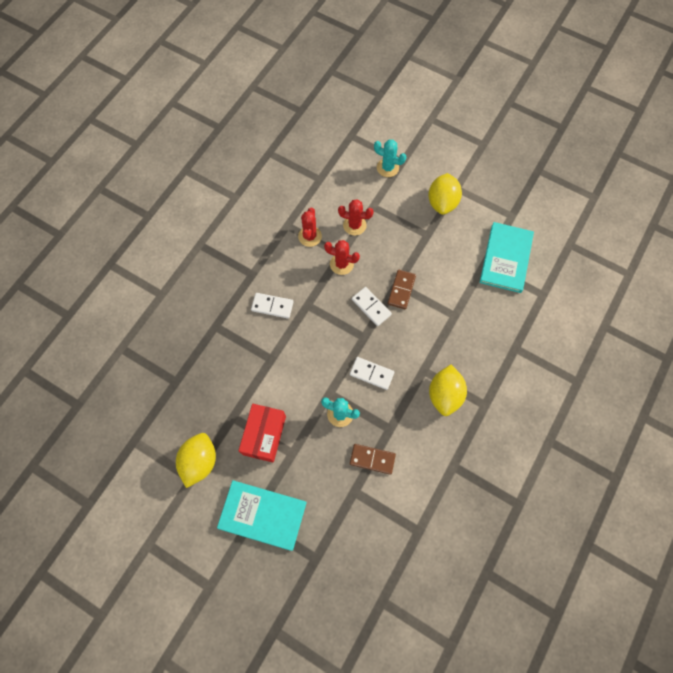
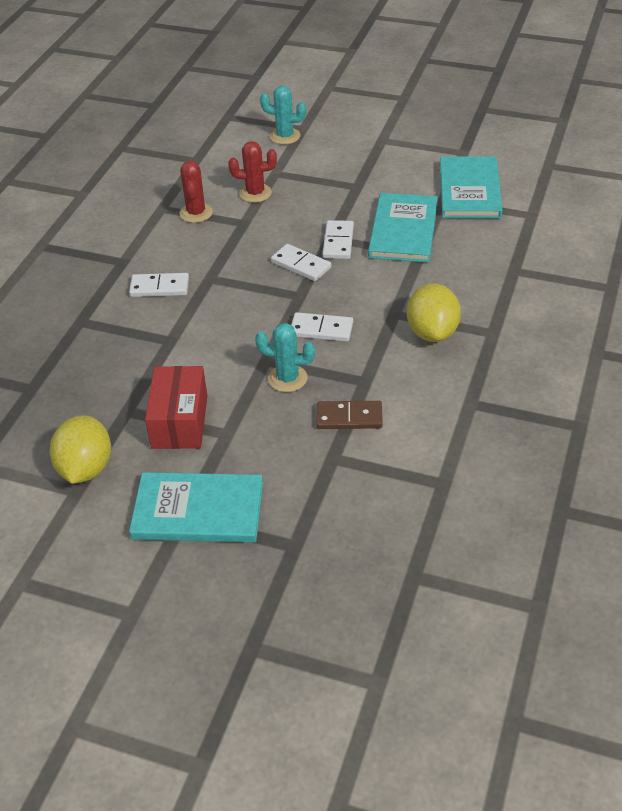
camera: 10 degrees left, 25 degrees down
(341, 264) = (247, 231): red cactus -> none
(401, 290) = (338, 242): brown domino -> white domino
(442, 202) = (367, 155): yellow lemon -> none
(449, 289) = (403, 230): none -> turquoise book

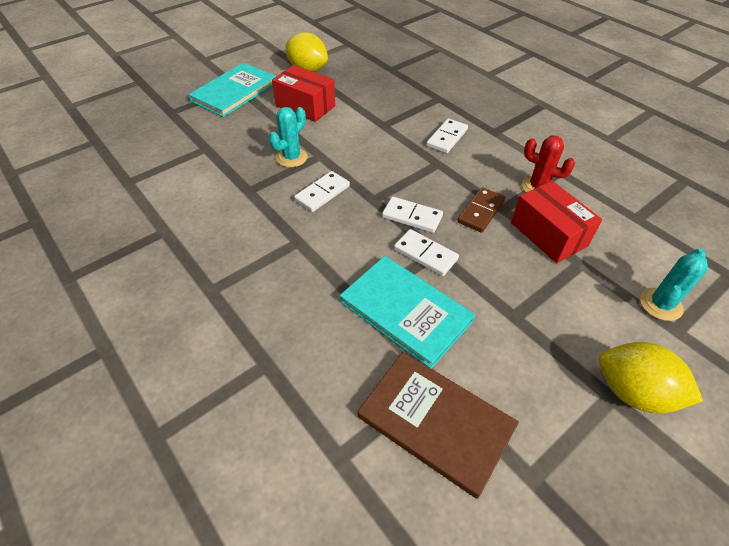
camera: 120 degrees right, 5 degrees up
(255, 193) = (548, 234): red cactus -> red box
(301, 265) = (412, 217): white domino -> white domino turned 45 degrees clockwise
(349, 417) = (226, 168): brown domino -> brown domino (481, 211)
(432, 332) = (253, 252): yellow lemon -> yellow lemon (633, 392)
(469, 190) = (435, 422): turquoise book -> brown book

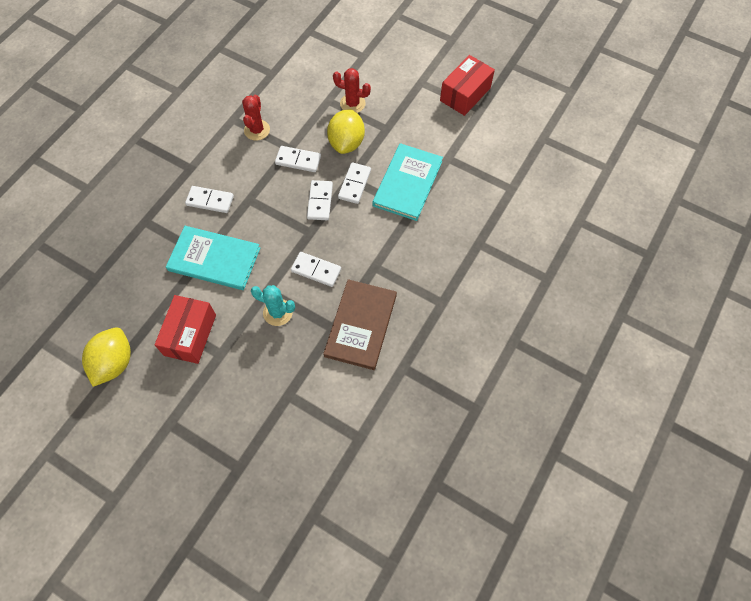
camera: 110 degrees left, 15 degrees up
(234, 92) = (181, 420): turquoise book -> turquoise book (214, 259)
(435, 422) = (472, 152): brown book -> brown book (361, 325)
(481, 211) = (298, 160): brown domino -> white domino
(548, 234) = (307, 119): red box -> red box (465, 94)
(571, 289) = (352, 103): none -> red cactus
(633, 392) = (413, 73): yellow lemon -> yellow lemon (346, 143)
(660, 304) = (347, 62): turquoise cactus -> none

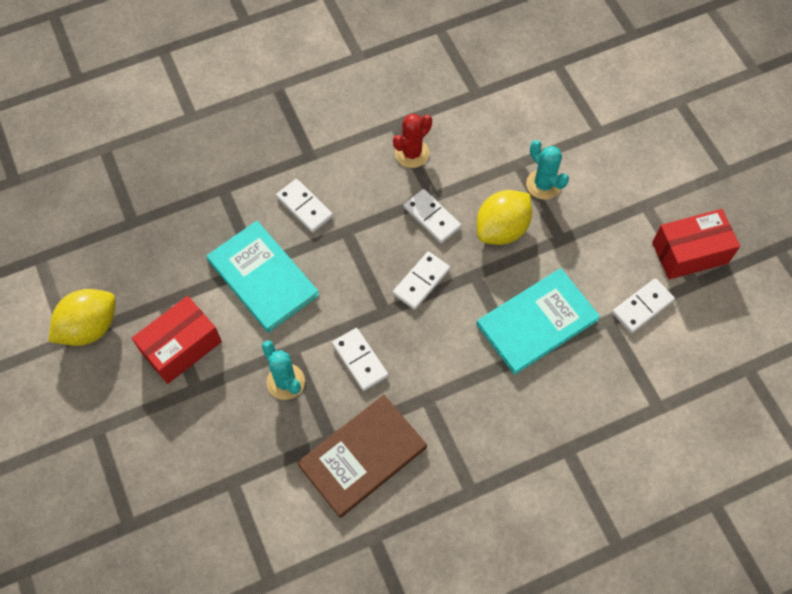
camera: 35 degrees right, 0 degrees up
(352, 103) = (543, 184): red cactus -> turquoise cactus
(354, 184) = (475, 285): white domino -> white domino (642, 307)

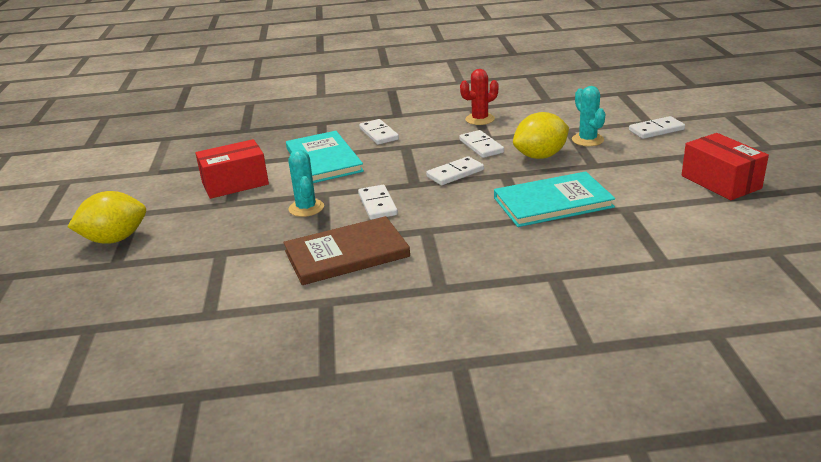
camera: 20 degrees right, 35 degrees down
(90, 327) = (174, 168): yellow lemon -> yellow lemon (115, 239)
(642, 307) = (663, 205): white domino -> white domino (656, 130)
(690, 252) = (721, 182): red box -> red box turned 60 degrees clockwise

